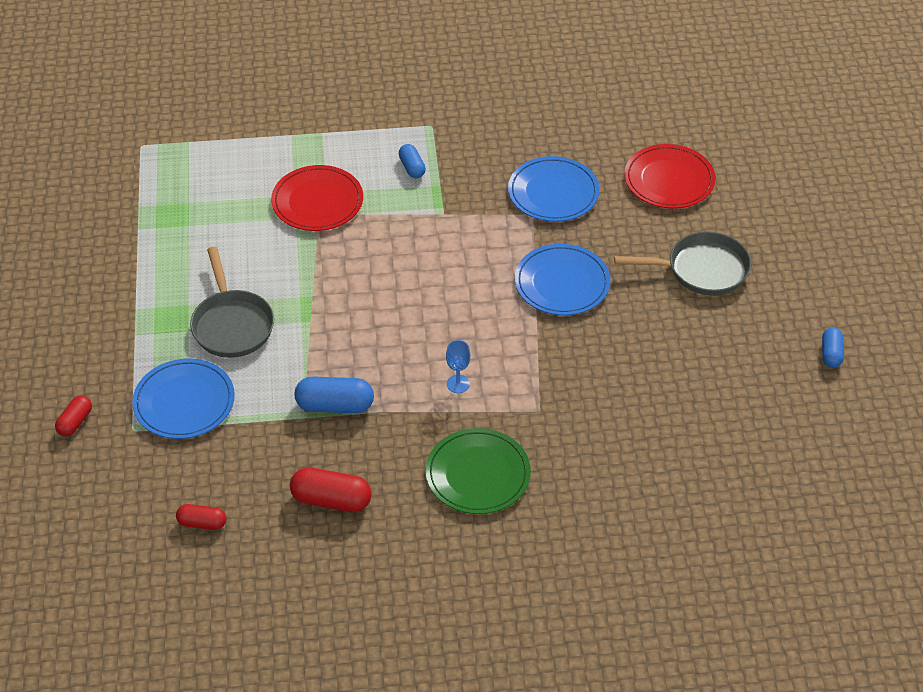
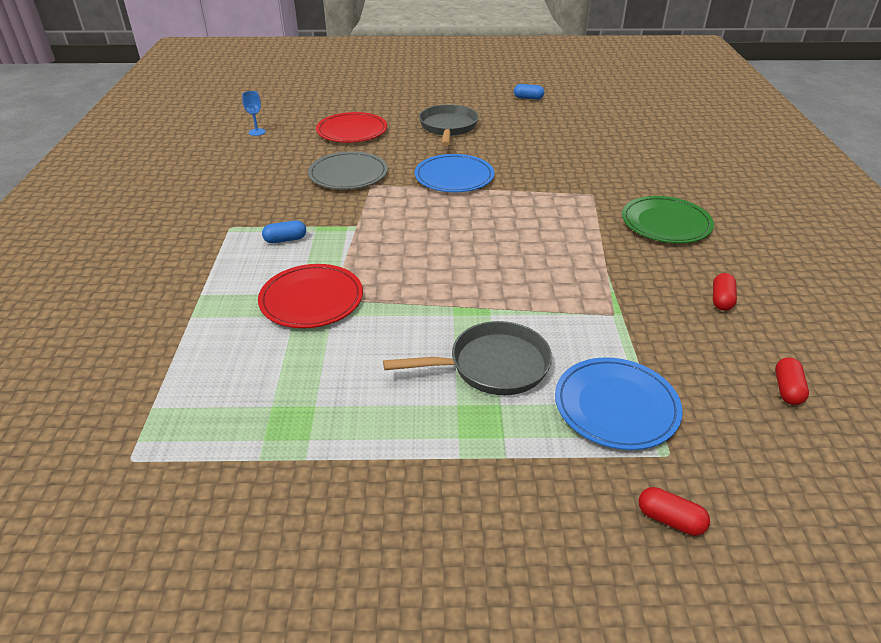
camera: 85 degrees left, 10 degrees down
(331, 500) = (721, 300): red capsule -> red capsule, size x0.61
(335, 405) = (603, 295): blue capsule -> none
(458, 384) = (568, 228): blue goblet -> blue goblet (257, 132)
(553, 192) = (348, 174): blue plate -> grey plate

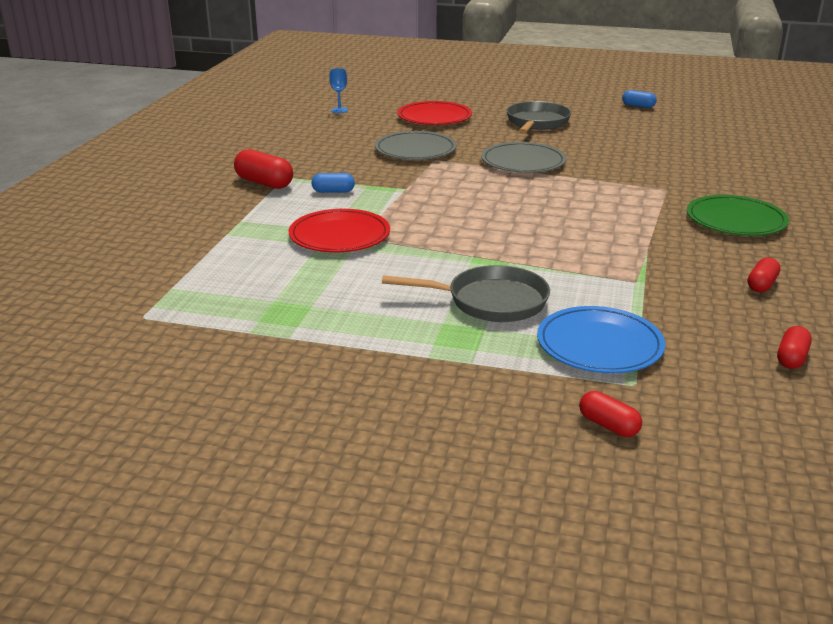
camera: 15 degrees right, 10 degrees down
(210, 238) = (264, 183): none -> red capsule
(454, 177) = (523, 162): blue plate -> grey plate

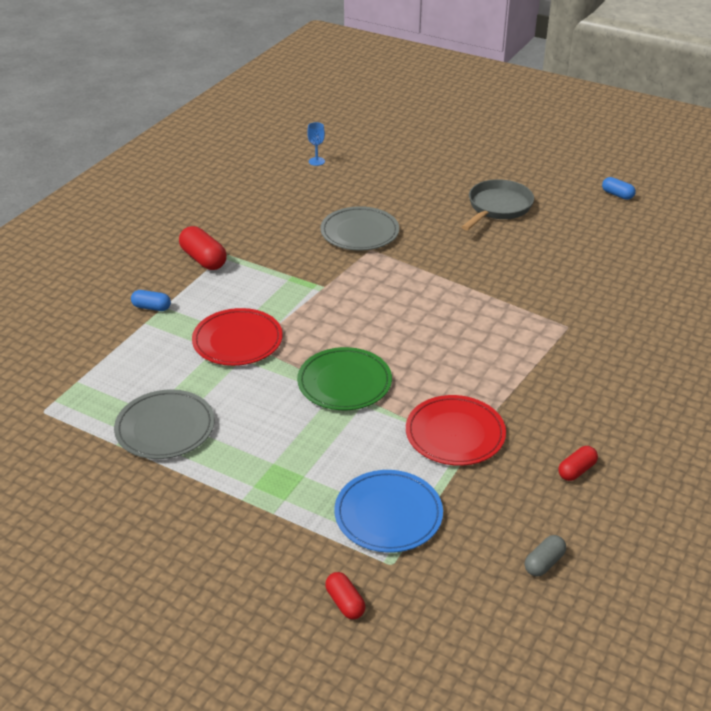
camera: 15 degrees right, 10 degrees up
(333, 191) = (258, 280): blue capsule -> blue capsule (151, 307)
(434, 117) = (402, 185): red plate -> red plate (455, 434)
(490, 302) = (324, 446): grey pan -> none
(523, 162) = (452, 265): grey plate -> grey plate (165, 428)
(735, 220) = (608, 381): green plate -> green plate (344, 382)
(791, 358) = (544, 563): red capsule -> grey capsule

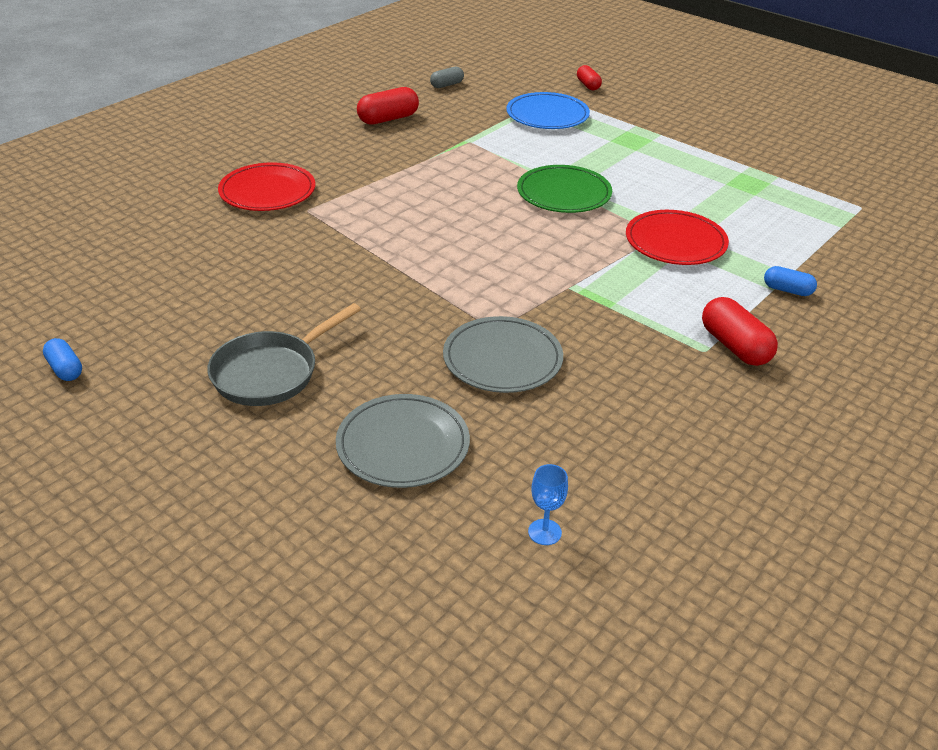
camera: 170 degrees left, 0 degrees up
(165, 428) = (736, 181): grey plate -> grey plate (403, 445)
(455, 434) = (474, 149): red plate -> red plate (267, 191)
(576, 470) = (388, 119): red capsule -> red capsule, size x1.65

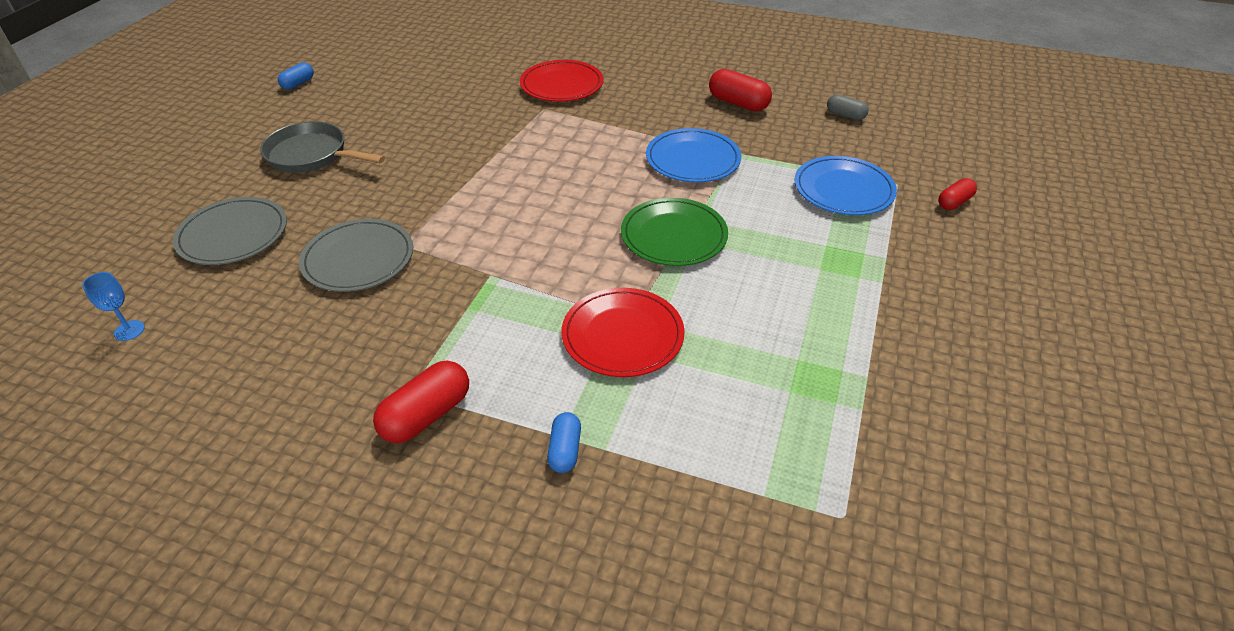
camera: 70 degrees right, 5 degrees up
(461, 160) = (693, 159): none -> blue plate

